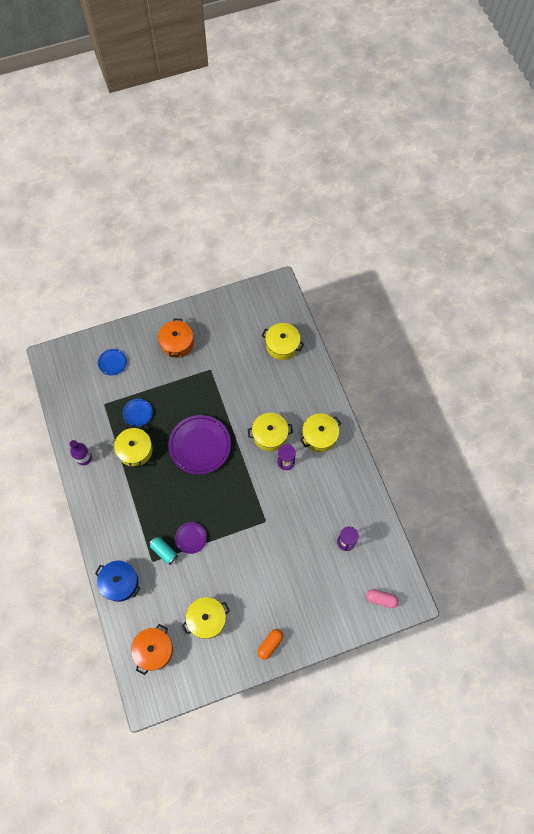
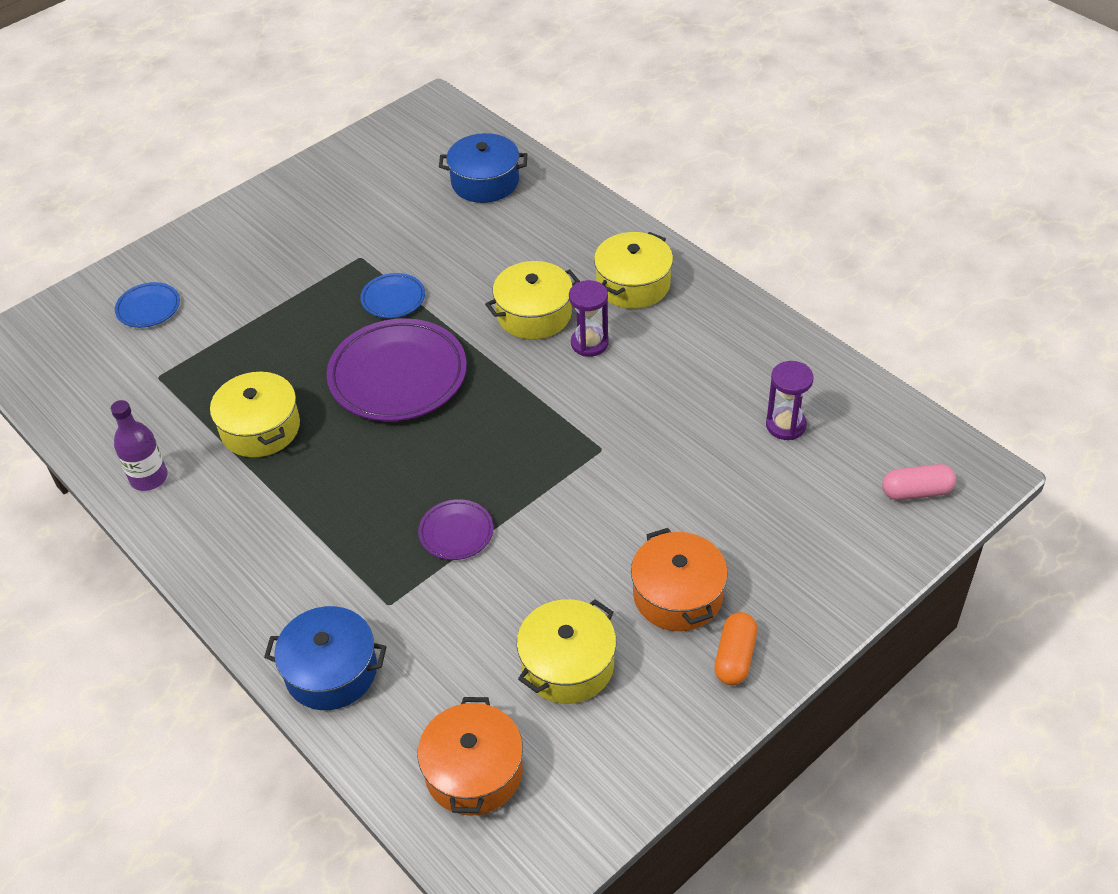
camera: 20 degrees left, 20 degrees down
(138, 413) = (239, 367): blue plate -> blue plate (393, 299)
(164, 551) = (407, 577): turquoise can -> none
(177, 343) = (272, 240): orange pot -> orange pot (677, 595)
(282, 345) = (485, 182): yellow pot -> blue pot

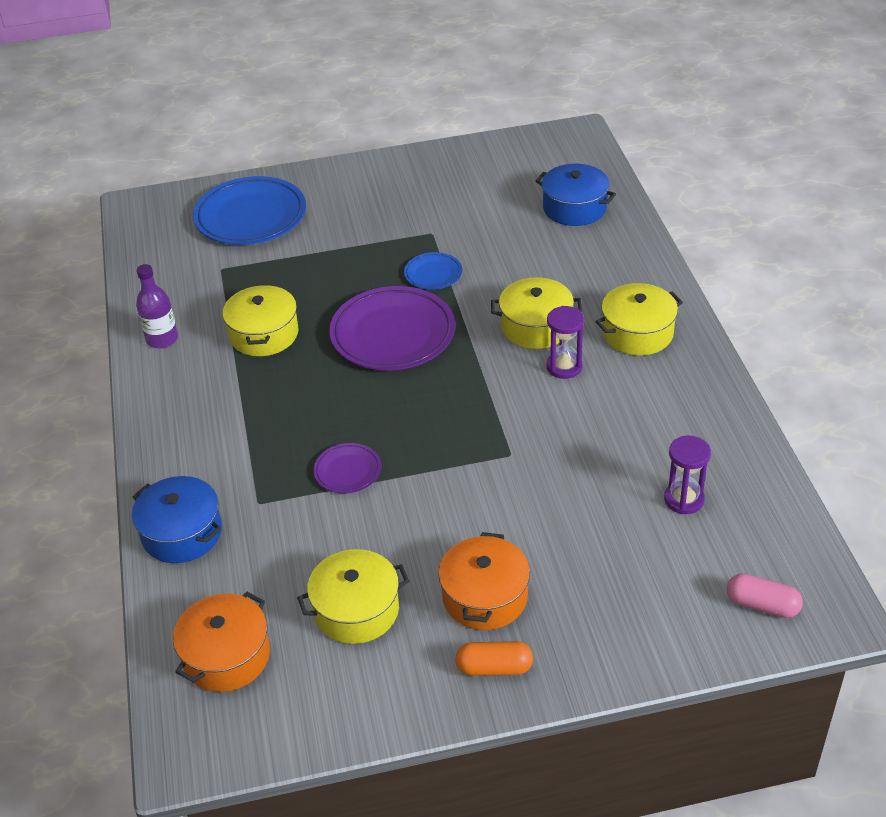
camera: 30 degrees right, 5 degrees down
(148, 308) = (251, 217): blue plate -> blue plate, size x2.05
(735, 657) = (494, 668): orange capsule -> orange capsule turned 45 degrees clockwise

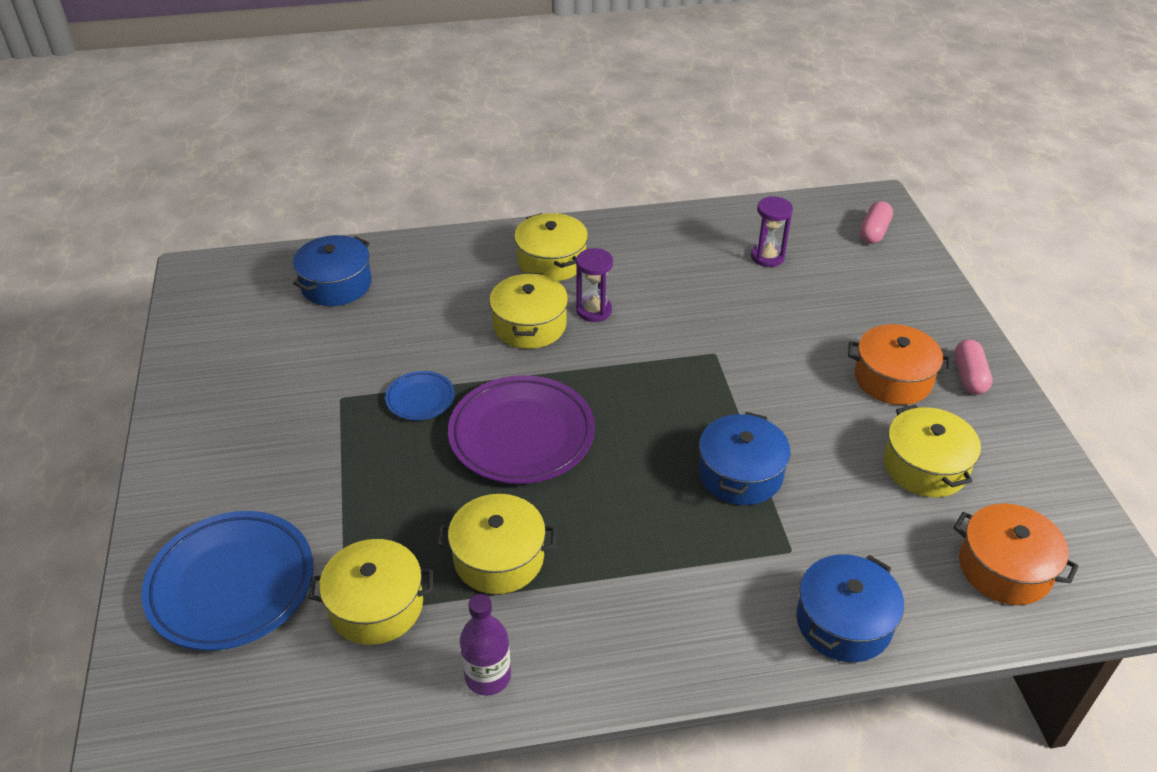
camera: 90 degrees left, 0 degrees up
(227, 281) = (376, 606): none -> yellow pot
(348, 471) = (740, 474): purple plate -> blue pot
(494, 668) = (969, 376): orange capsule -> pink capsule

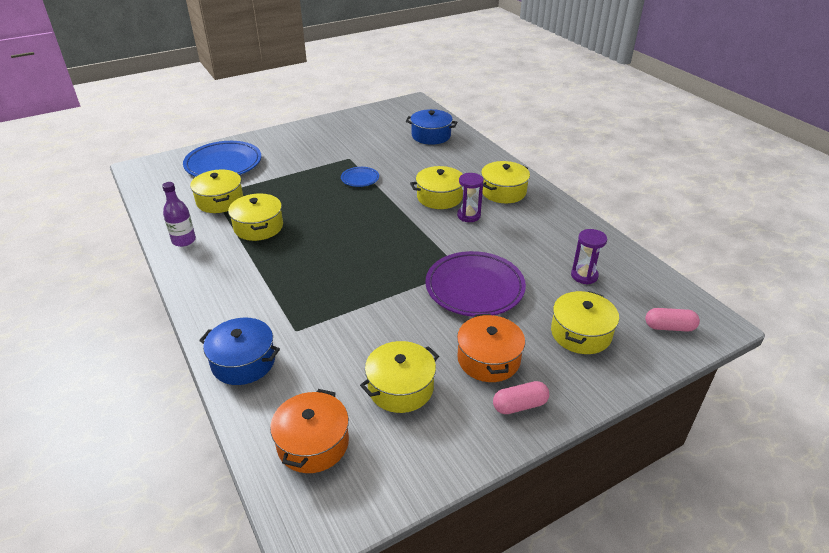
camera: 70 degrees right, 5 degrees down
(521, 435) = (348, 214): purple plate -> purple plate (474, 288)
(740, 474) = (353, 298): blue pot -> none
(867, 295) = (581, 333): none -> yellow pot

